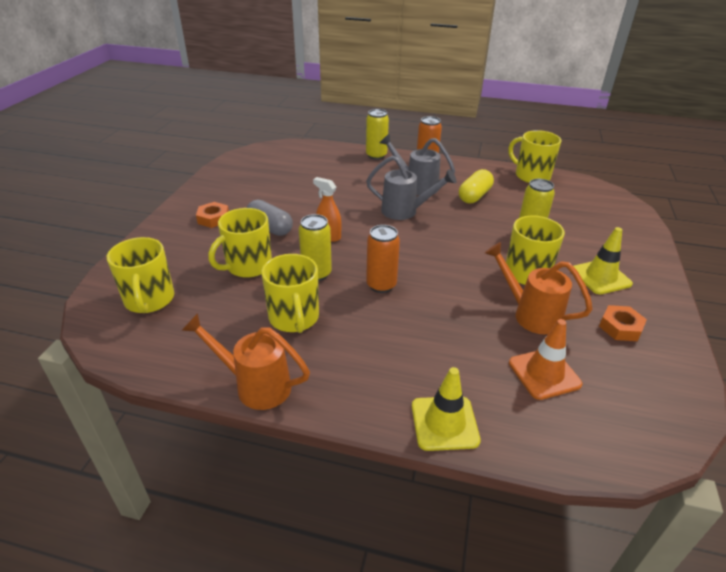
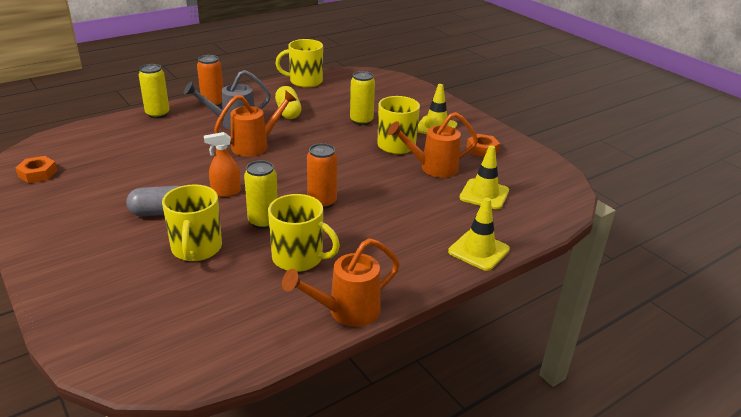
camera: 50 degrees left, 5 degrees down
(149, 300) = (152, 324): yellow mug -> none
(213, 218) = (89, 234): orange nut -> orange nut (38, 173)
(405, 211) = (256, 145): grey watering can -> orange watering can
(544, 373) = (484, 194): orange traffic cone -> yellow traffic cone

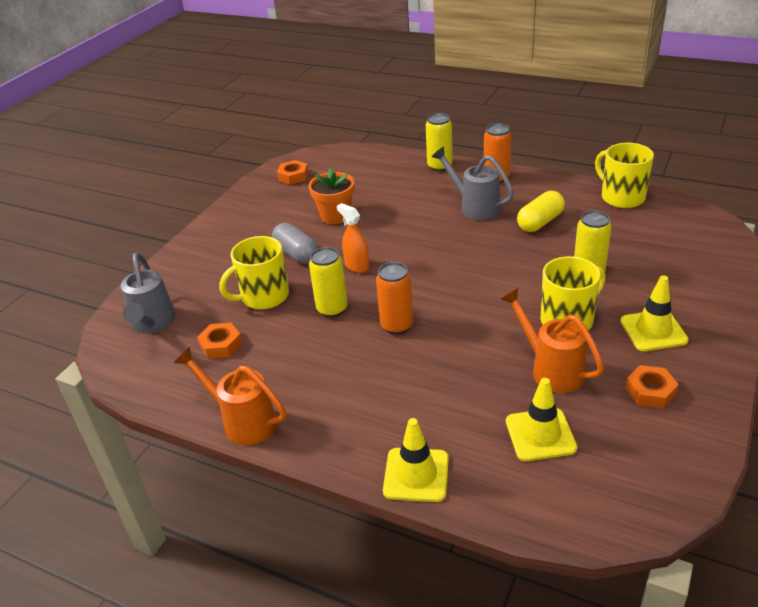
camera: 65 degrees right, 5 degrees up
(138, 328) = (152, 324): none -> grey watering can
(140, 176) = (335, 216): none -> orange flower pot
(231, 293) = (221, 345): none -> orange nut
(256, 145) = (451, 239): orange watering can -> none
(299, 258) = (296, 356): yellow mug -> none

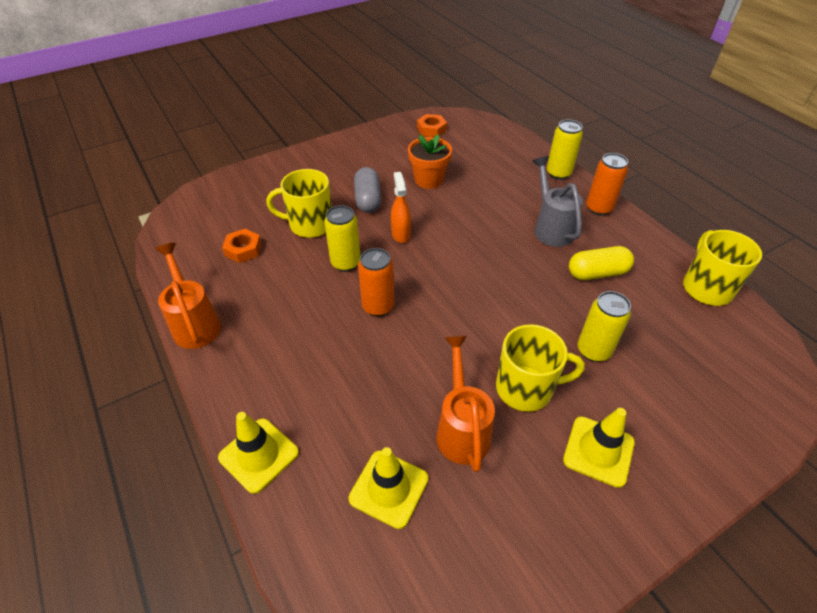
camera: 30 degrees right, 10 degrees up
(152, 324) = (219, 207): grey watering can -> none
(650, 391) = (531, 514): orange nut -> none

